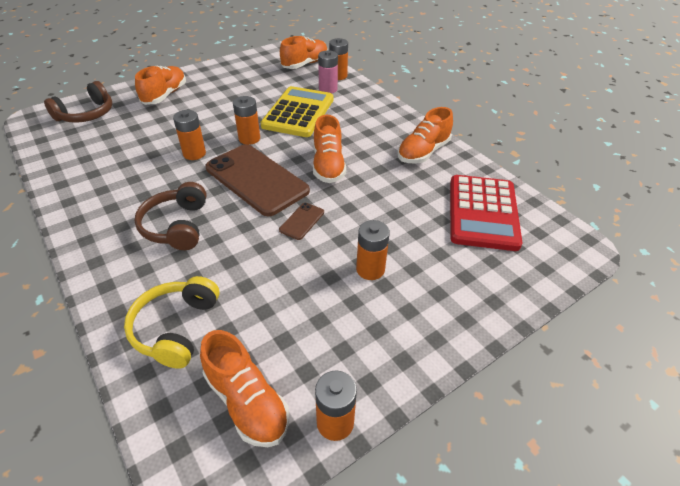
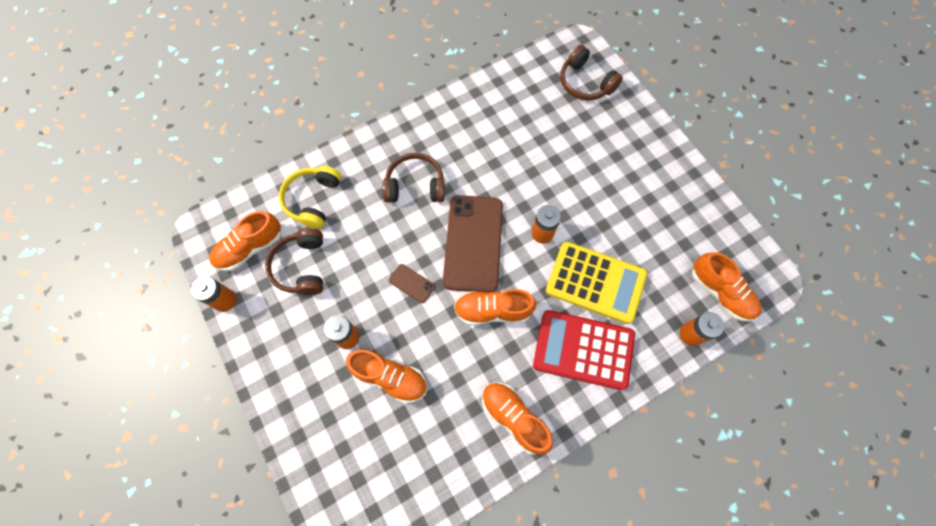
camera: 95 degrees right, 25 degrees up
(165, 95) = (627, 143): orange shoe -> orange shoe (390, 377)
(176, 328) = (313, 200): yellow headphones -> yellow headphones turned 90 degrees counterclockwise
(194, 153) = (516, 185): orange battery -> none
(256, 179) = (473, 243): brown phone -> brown phone turned 45 degrees counterclockwise
(280, 328) = (302, 266): none -> brown headphones
(328, 89) = (654, 319): pink battery -> none
(482, 212) = (407, 460): red calculator -> red calculator (583, 349)

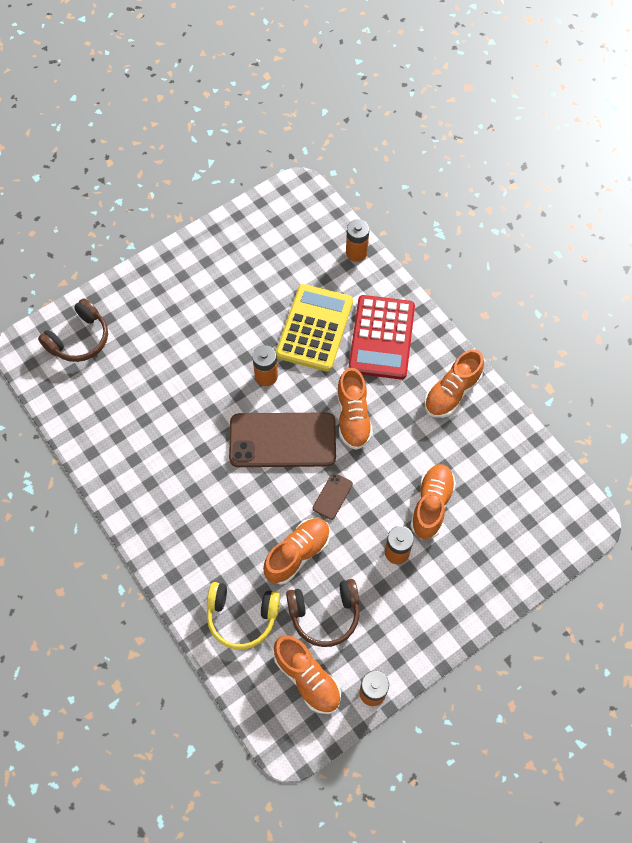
camera: 95 degrees left, 5 degrees down
(415, 186) = (218, 505): brown headphones -> none
(720, 292) = (314, 228): orange shoe -> orange shoe (297, 554)

